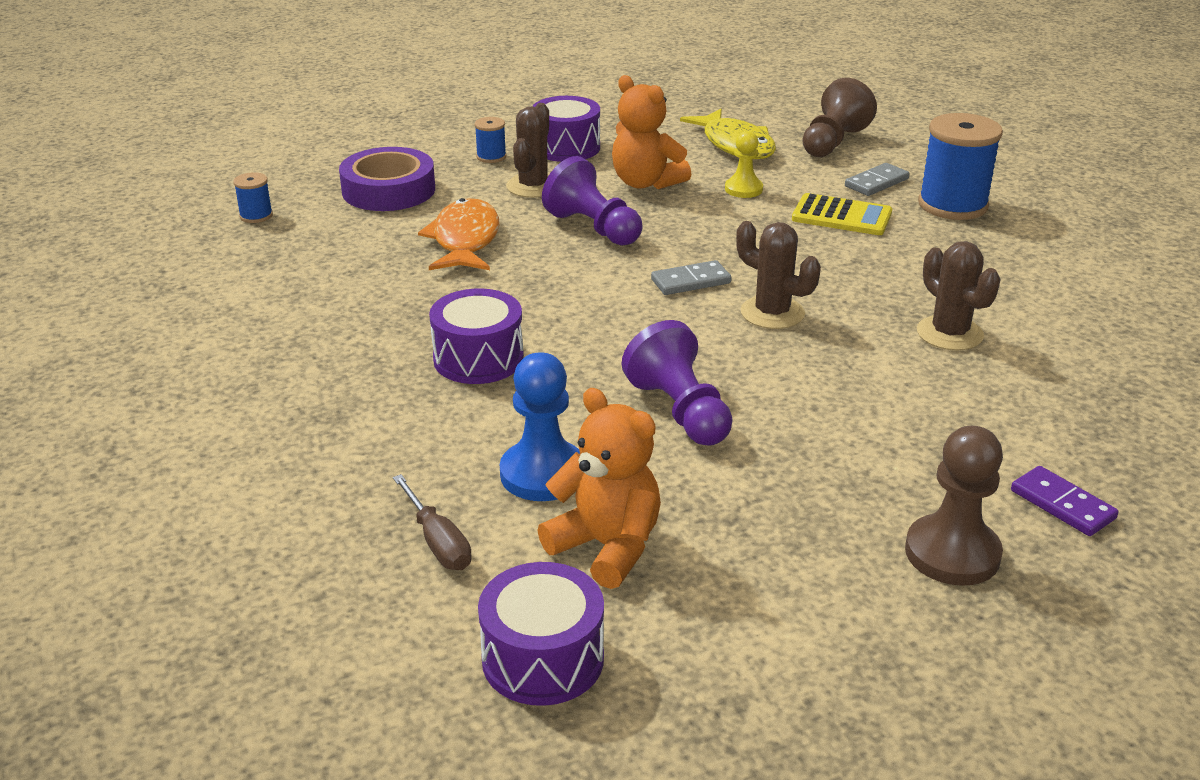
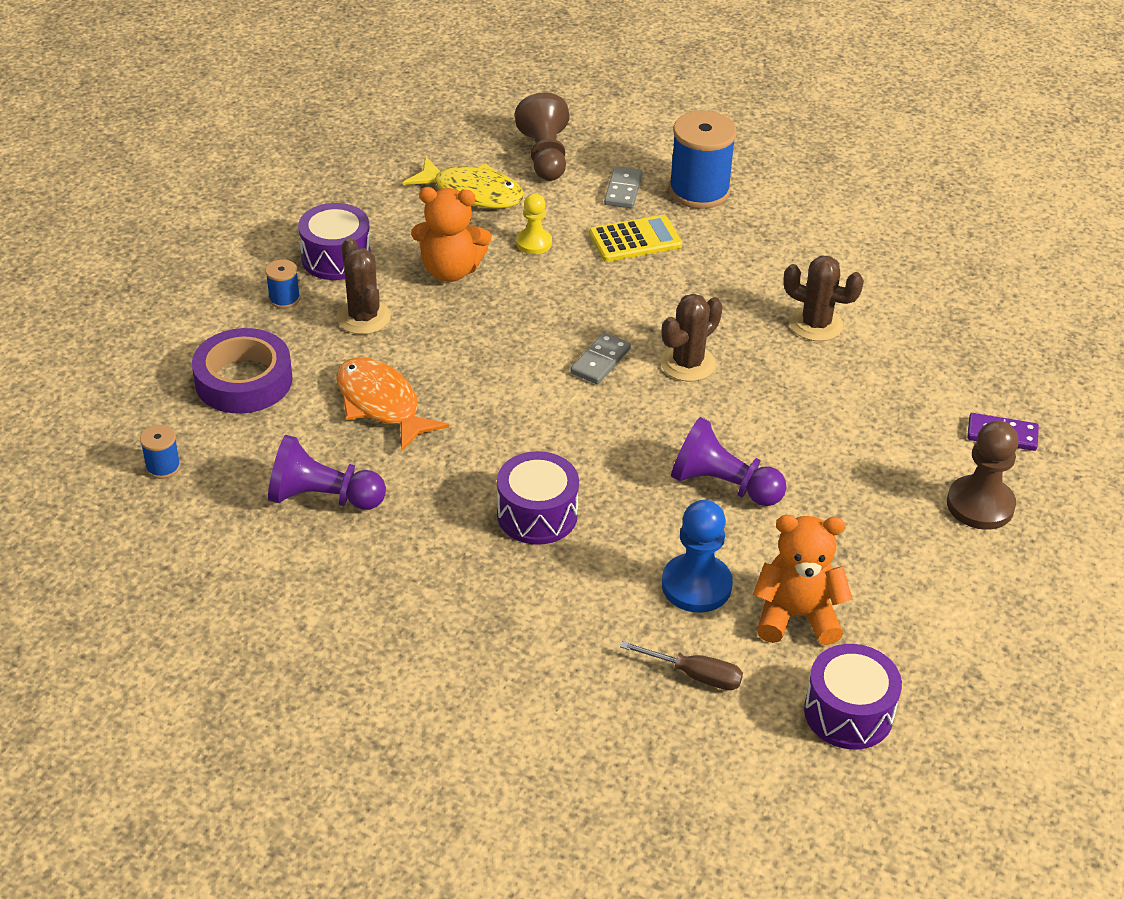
camera: 40 degrees left, 10 degrees up
(593, 228) = (467, 341): purple pawn -> purple pawn (323, 498)
(772, 313) = (687, 364): brown cactus -> brown cactus turned 45 degrees counterclockwise

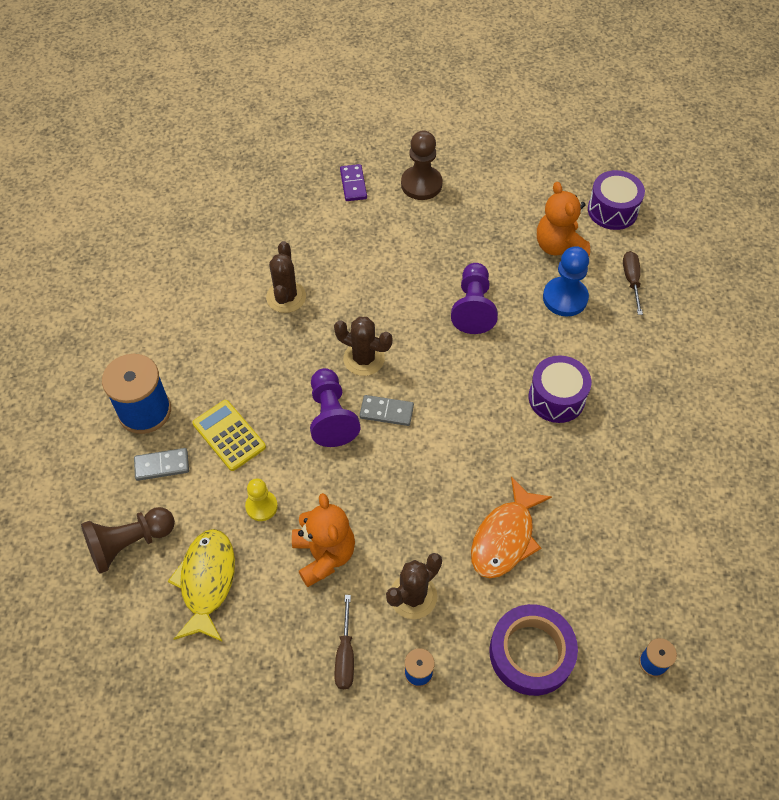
camera: 110 degrees left, 15 degrees up
(323, 498) = (617, 533): purple pawn -> purple pawn (331, 416)
(336, 258) = (345, 655): purple drum -> brown screwdriver

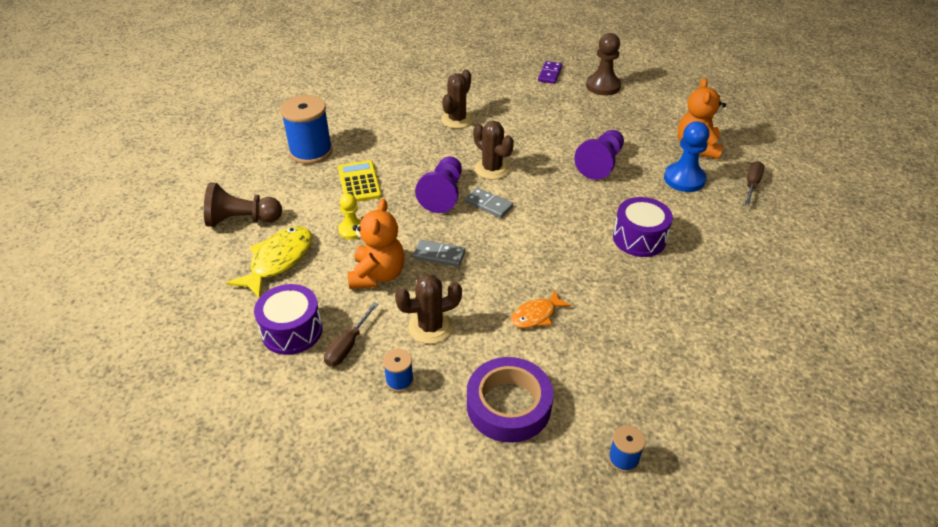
camera: 25 degrees right, 15 degrees down
(162, 465) = (299, 184): grey domino -> grey domino (439, 255)
(505, 537) = (536, 315): orange fish -> orange fish, size x0.60
(612, 210) = (758, 138): purple drum -> purple drum (292, 331)

